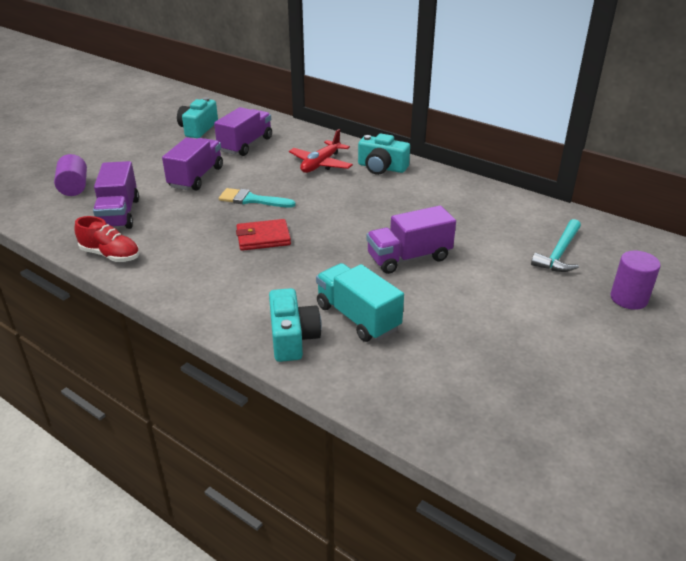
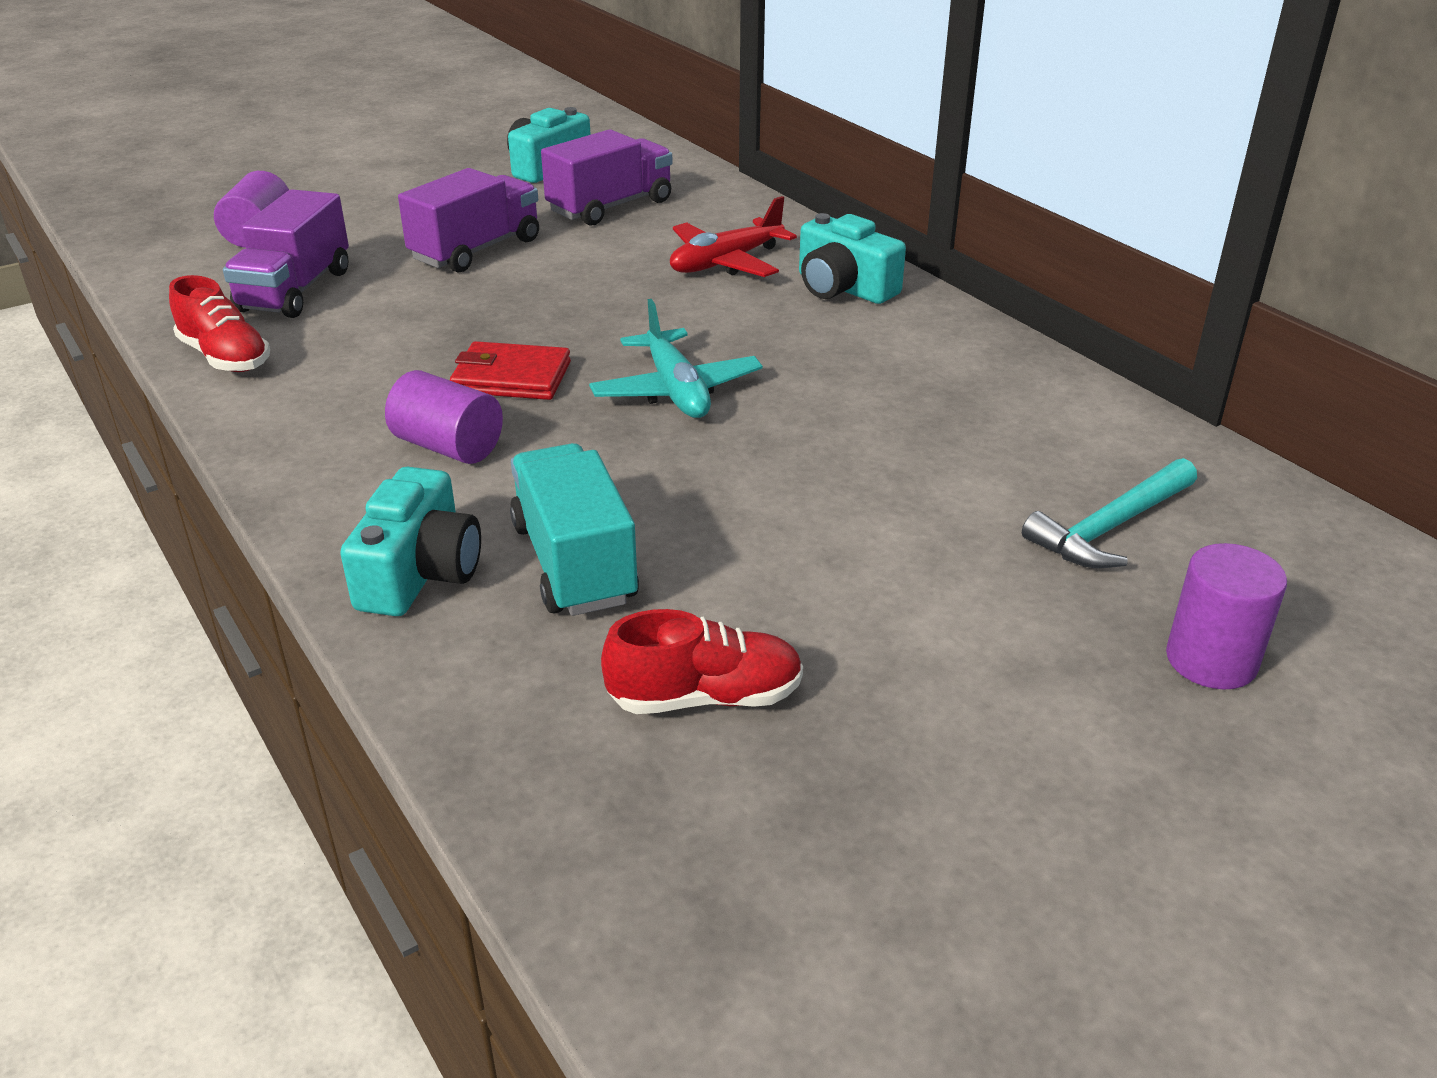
camera: 20 degrees right, 0 degrees up
(251, 200) = (544, 305): turquoise brush -> none
(259, 277) = (448, 446): none -> purple cylinder
(343, 229) = (676, 390): none -> turquoise plane
(409, 258) = (767, 470): purple truck -> none
(454, 361) = (705, 697): none -> red shoe

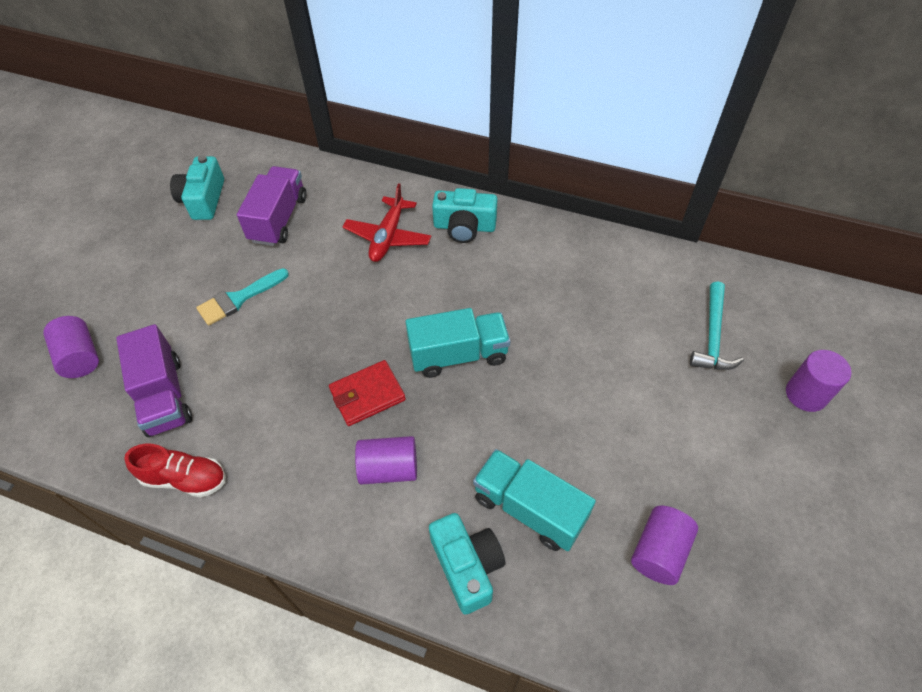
camera: 35 degrees left, 20 degrees up
(476, 250) = (238, 299): purple truck -> turquoise brush
(676, 390) = (458, 355): turquoise plane -> turquoise truck
(705, 697) = (659, 551): red shoe -> purple cylinder

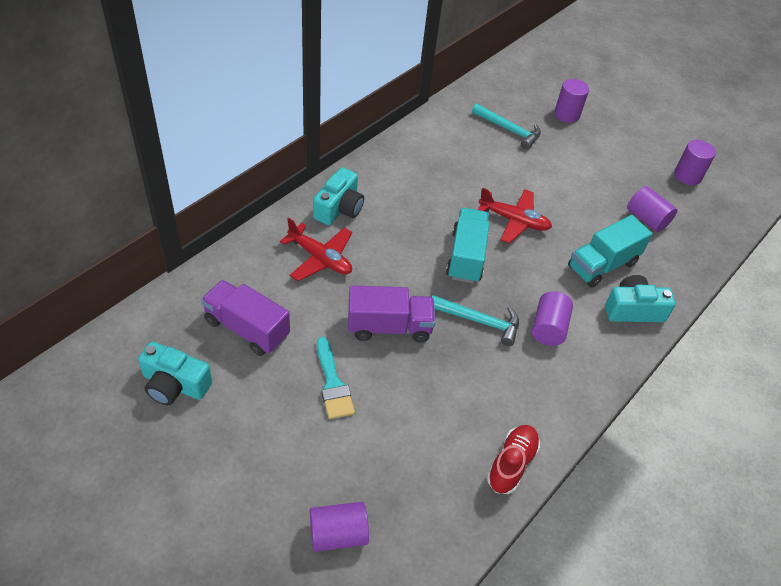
camera: 75 degrees left, 5 degrees down
(164, 396) = (419, 465): purple truck -> purple truck (389, 327)
(367, 395) = (479, 321): red wallet -> turquoise hammer
(547, 386) = (514, 220): none -> red plane
(806, 599) = (687, 176): none -> purple cylinder

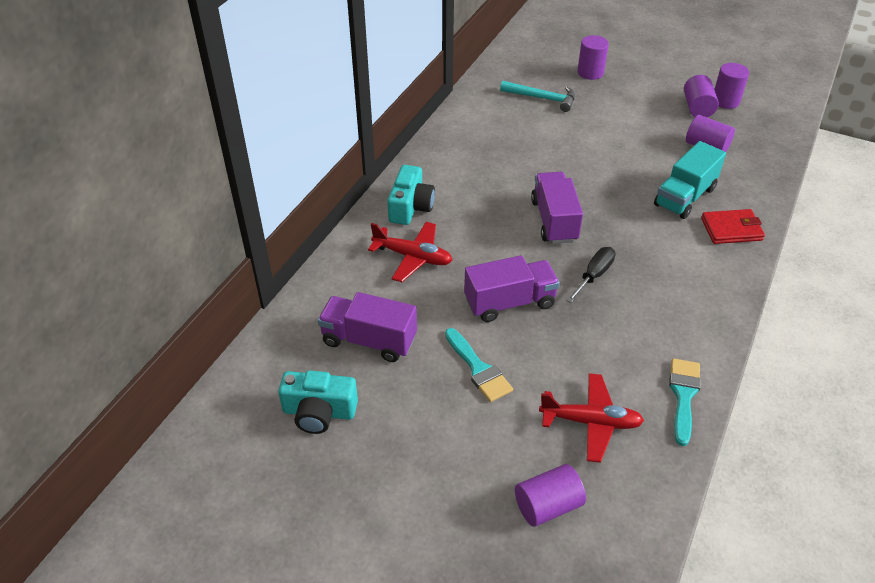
camera: 10 degrees left, 5 degrees down
(466, 256) = (554, 221): turquoise truck -> purple truck
(479, 321) = (594, 275): turquoise hammer -> black screwdriver
(511, 464) = (683, 395): red shoe -> turquoise brush
(514, 220) = (584, 178): red plane -> red plane (590, 422)
(548, 328) = (661, 265): purple cylinder -> purple cylinder (697, 108)
(633, 310) = (731, 229): turquoise camera -> red wallet

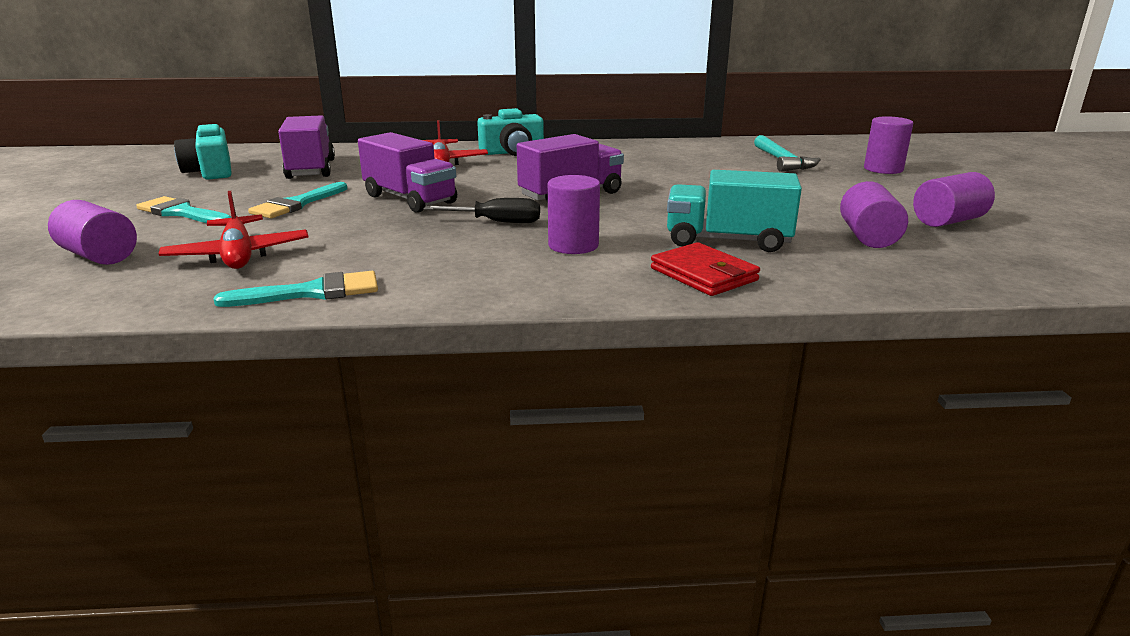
camera: 60 degrees right, 20 degrees down
(456, 445) = (182, 213): none -> turquoise brush
(725, 101) = (1010, 233): purple cylinder -> purple cylinder (573, 245)

